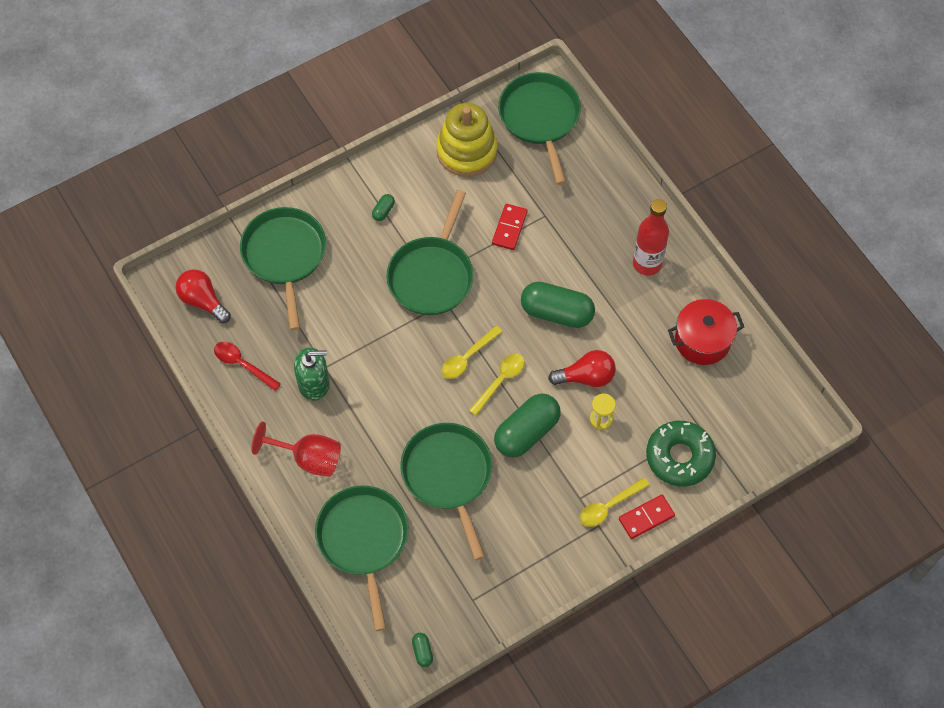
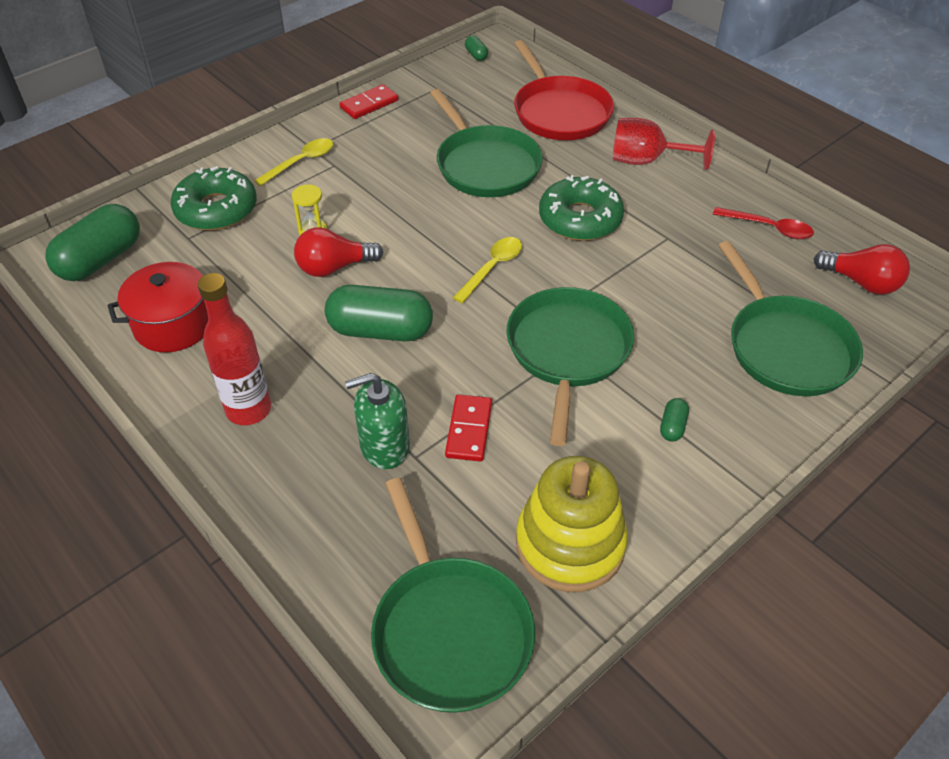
camera: 170 degrees right, 15 degrees down
(314, 383) = (673, 221): green soap dispenser -> green soap dispenser (384, 446)
(363, 540) = (559, 112): green pan -> red pan
(386, 398) = (580, 219): none -> green donut
(500, 381) = (444, 251): yellow spoon -> none
(526, 432) = (403, 209): green capsule -> green capsule (101, 260)
(646, 518) = (258, 158): red domino -> red domino (369, 104)

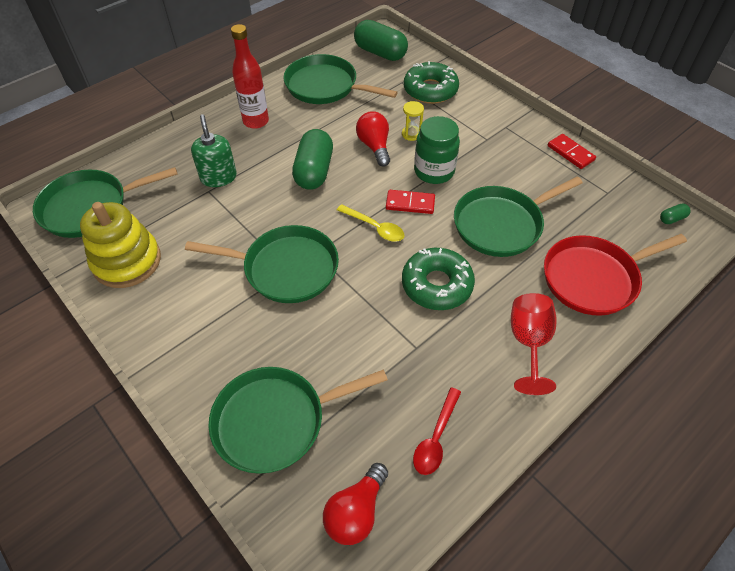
camera: 90 degrees right, 5 degrees up
(173, 325) = (325, 86): red pot -> green pan
(301, 162) = (487, 123): yellow spoon -> none
(391, 213) = (434, 171): none -> green jar
(469, 430) = (224, 215): red domino -> red domino (410, 203)
(672, 426) = (206, 326): green capsule -> none

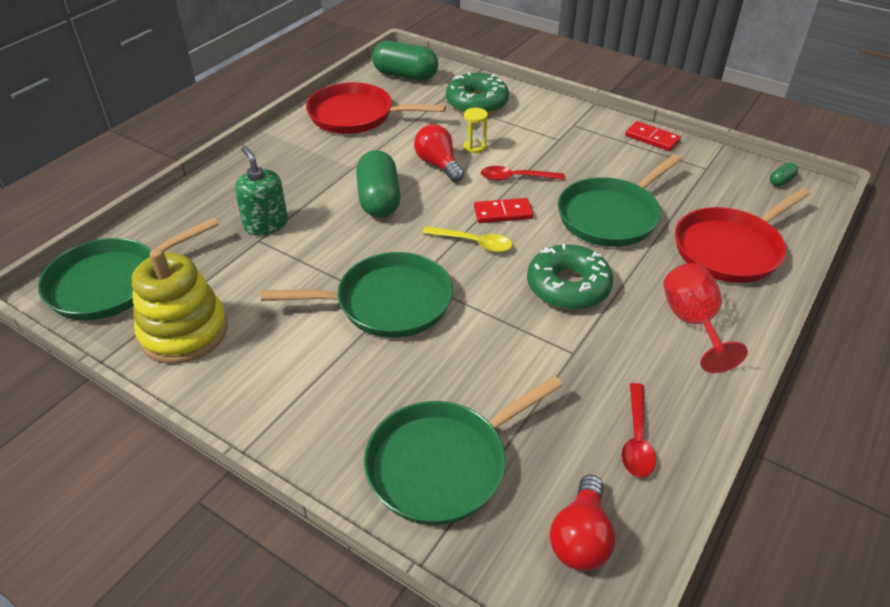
camera: 15 degrees left, 10 degrees down
(256, 121) = (288, 161): red bottle -> none
(325, 86) = (356, 115): green pan -> red pan
(434, 171) = (515, 178): green jar -> red spoon

